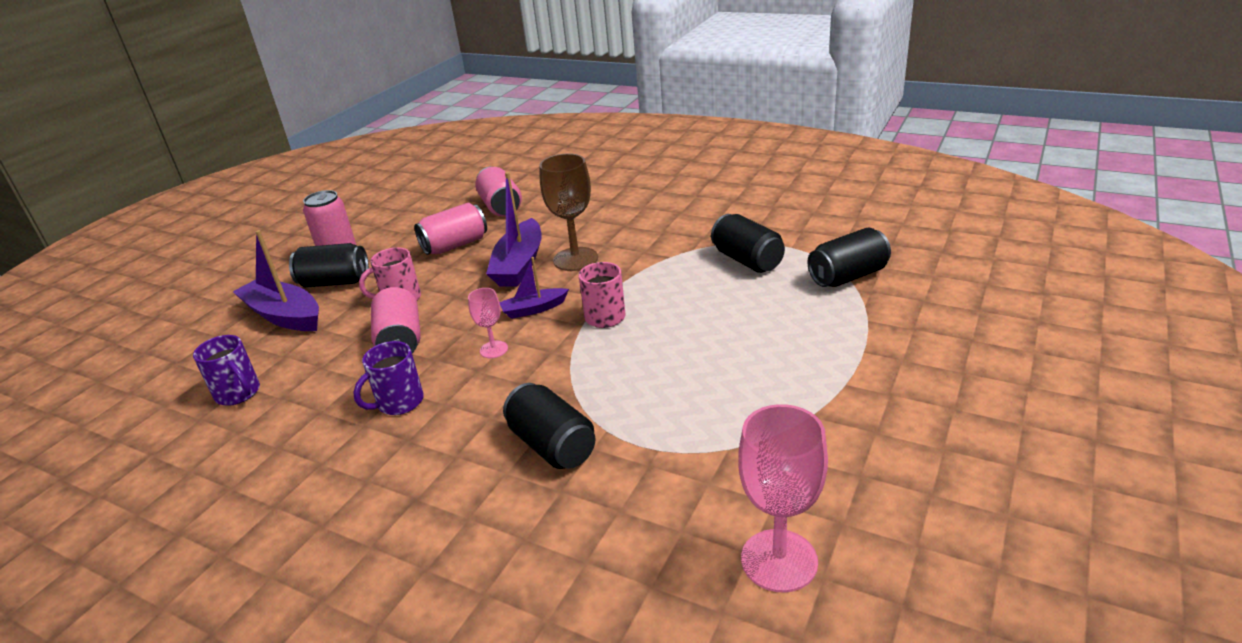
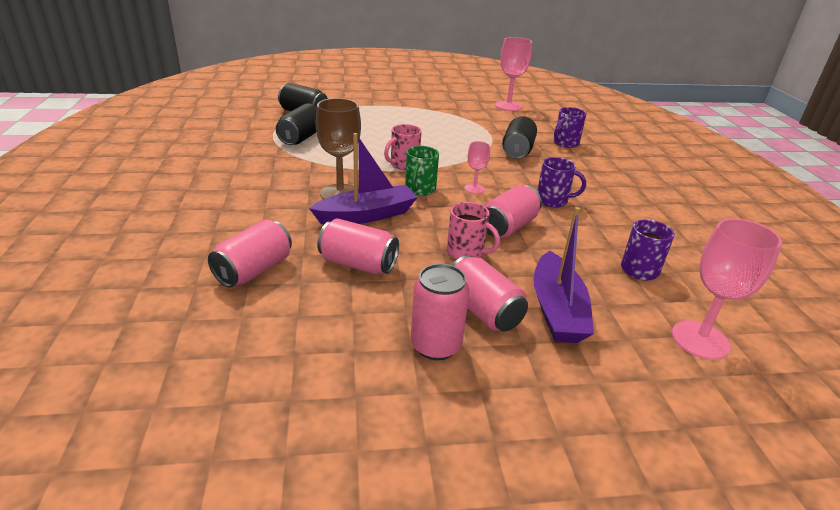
camera: 130 degrees left, 0 degrees up
(155, 371) = (700, 340): none -> pink goblet
(335, 282) = (483, 311): black can -> pink can
(524, 534) = (565, 143): none -> purple mug
(534, 309) = (420, 189): purple boat -> green mug

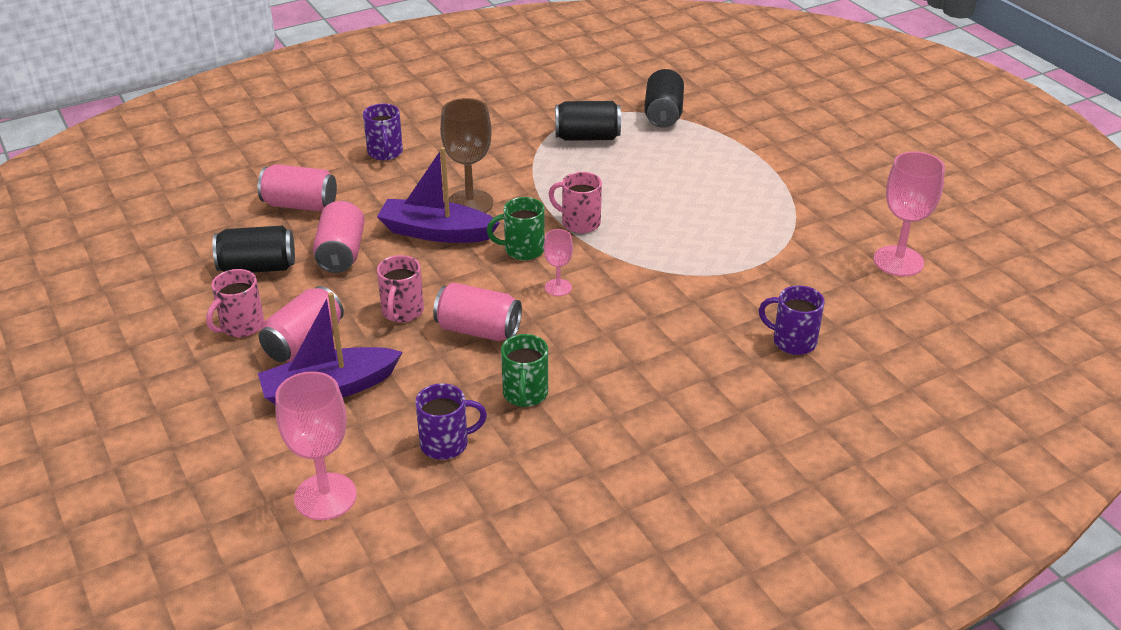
camera: 70 degrees right, 5 degrees up
(367, 215) = (436, 232): purple boat -> purple boat turned 150 degrees clockwise
(436, 345) = (241, 326): pink can -> pink mug
(517, 151) = (714, 301): black can -> black can (257, 267)
(553, 200) = (576, 355): purple mug -> purple mug (385, 153)
(589, 227) = (525, 394): none -> green mug

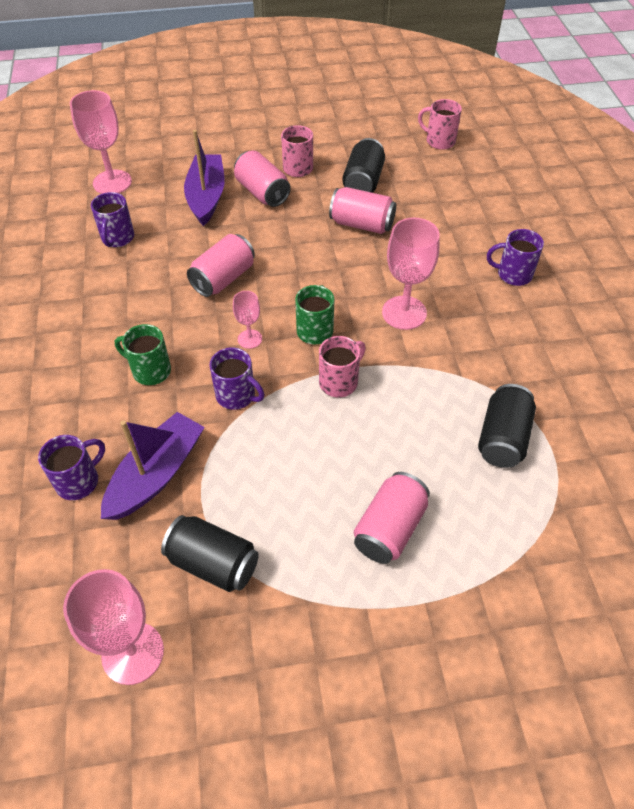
camera: 110 degrees right, 15 degrees up
(300, 205) = (441, 212): pink can -> pink can (389, 528)
(402, 312) = (269, 243): pink mug -> pink mug (439, 141)
(436, 232) = (367, 282): purple boat -> purple boat (156, 474)
(470, 203) = (404, 313): brown goblet -> pink goblet
(525, 394) = (136, 286): green mug -> green mug (150, 370)
(634, 276) = (236, 395): none -> purple mug
(663, 114) = (541, 535): black can -> black can (213, 563)

